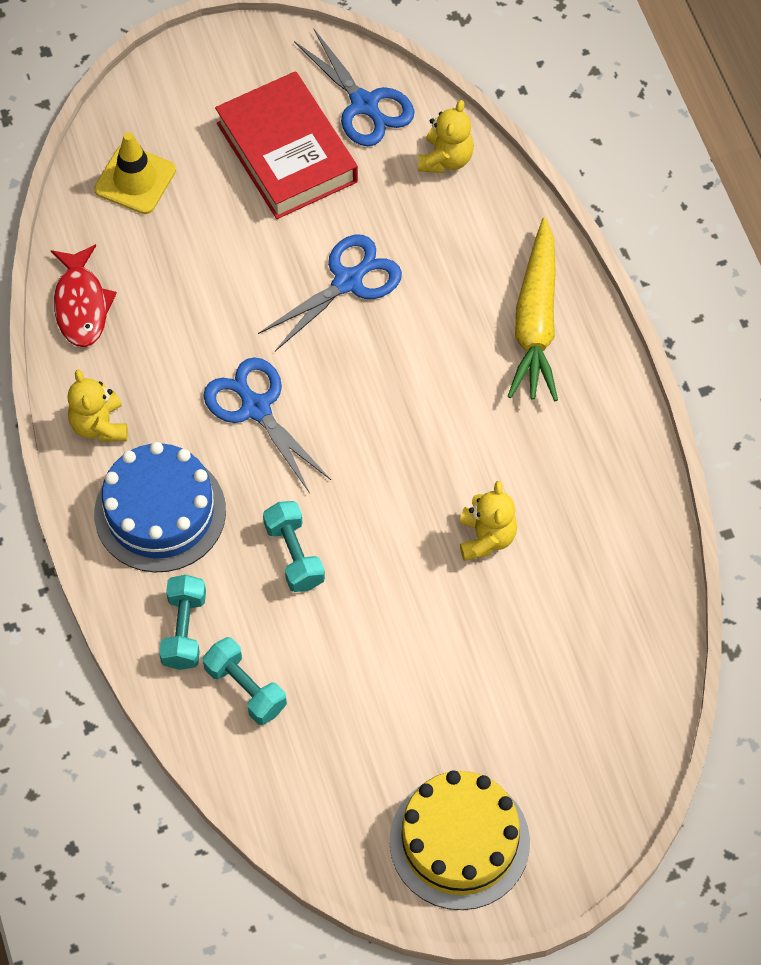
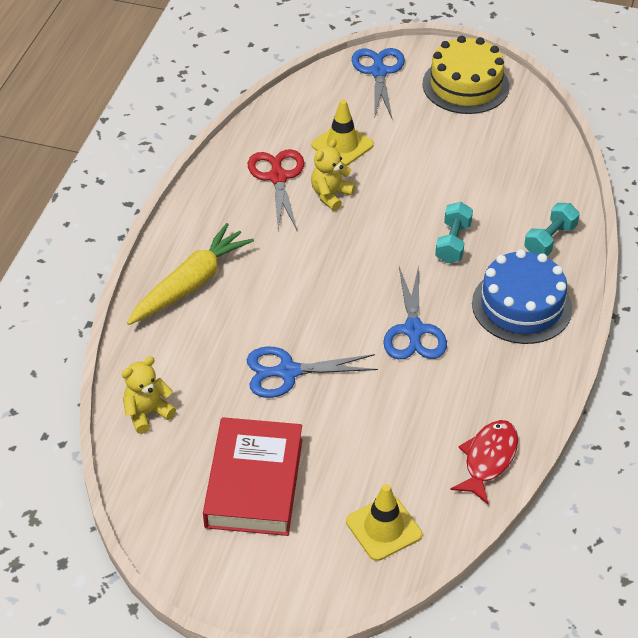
camera: 145 degrees left, 15 degrees down
(99, 425) = (528, 375): yellow teddy bear -> none
(245, 689) = (533, 196): turquoise dumbbell -> none
(364, 105) = (167, 484): blue scissors -> blue scissors (379, 71)
(535, 626) = (342, 145): none -> yellow traffic cone
(569, 526) = (278, 177): none -> red scissors

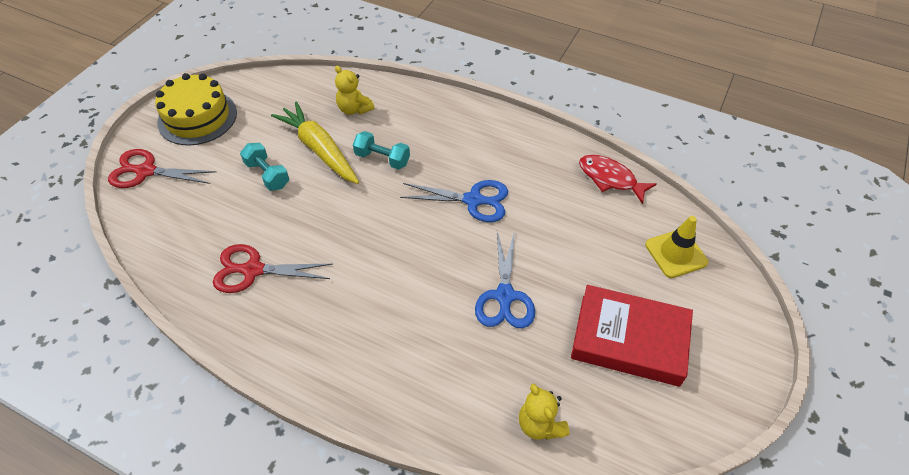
camera: 80 degrees left, 5 degrees up
(191, 283) = (374, 365): yellow carrot -> yellow carrot (319, 149)
(331, 195) = (294, 232): yellow teddy bear -> yellow teddy bear (354, 109)
(342, 145) = (231, 213): yellow traffic cone -> none
(379, 71) = (145, 171): blue scissors -> red scissors
(521, 306) = (461, 131): blue cake -> none
(550, 240) = (397, 103): turquoise dumbbell -> turquoise dumbbell (267, 175)

